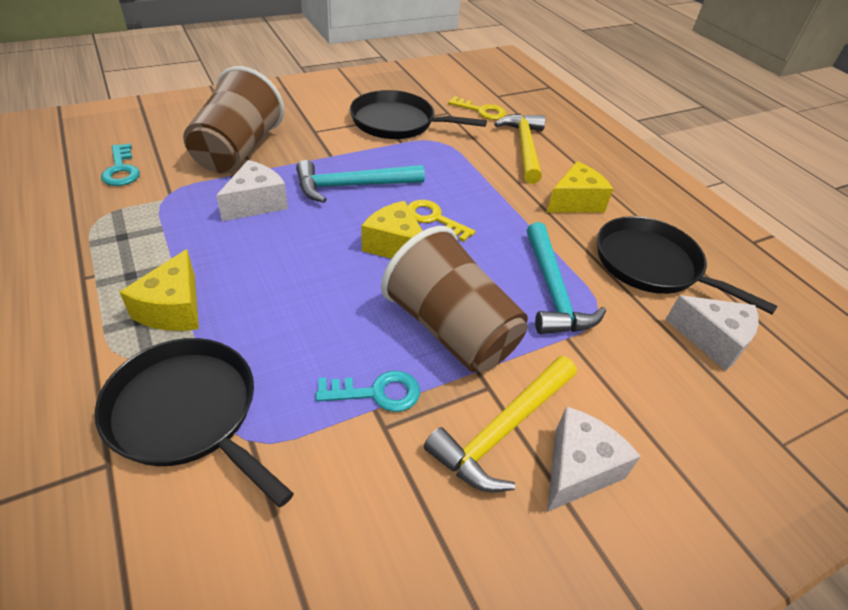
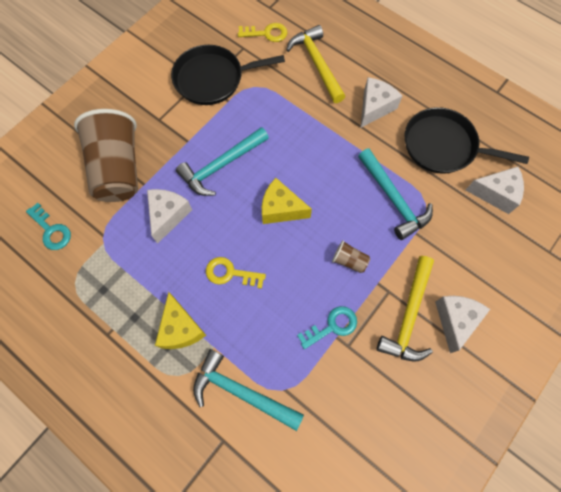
camera: 20 degrees left, 25 degrees up
(188, 413) = (241, 391): black pan -> turquoise hammer
(434, 219) = (292, 171): yellow key -> yellow key (230, 273)
(451, 330) = (349, 261): brown cup -> brown cup, size x0.40
(575, 202) = (374, 107): yellow cheese -> white cheese

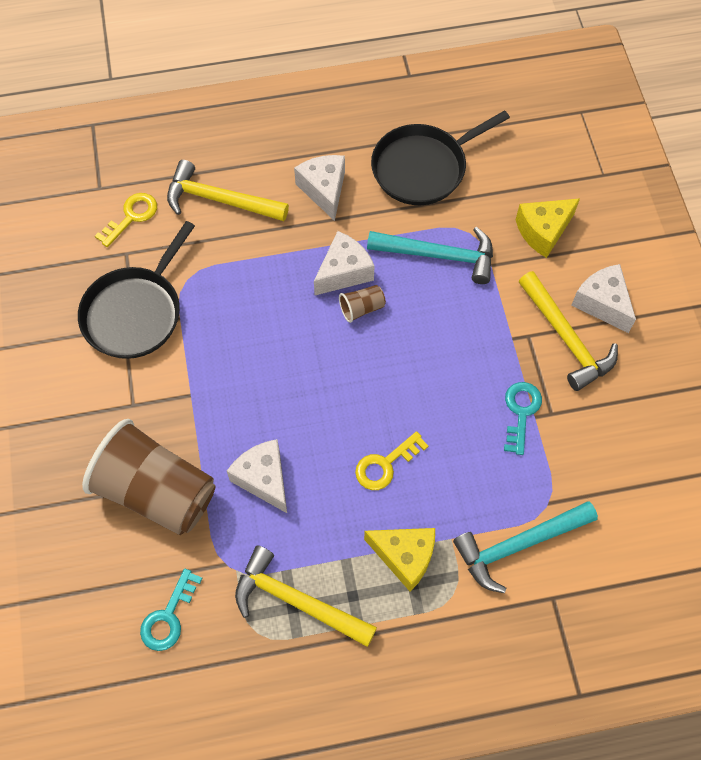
camera: 50 degrees left, 5 degrees down
(51, 230) = (168, 617): turquoise key -> turquoise key turned 120 degrees clockwise
(109, 289) = (297, 600): none -> yellow hammer
(221, 165) = (253, 383): turquoise hammer -> none
(281, 209) = (357, 364): yellow cheese -> yellow cheese (543, 231)
(349, 261) = (468, 345): brown cup -> brown cup (362, 308)
(495, 193) = (511, 167): white cheese -> white cheese (344, 272)

